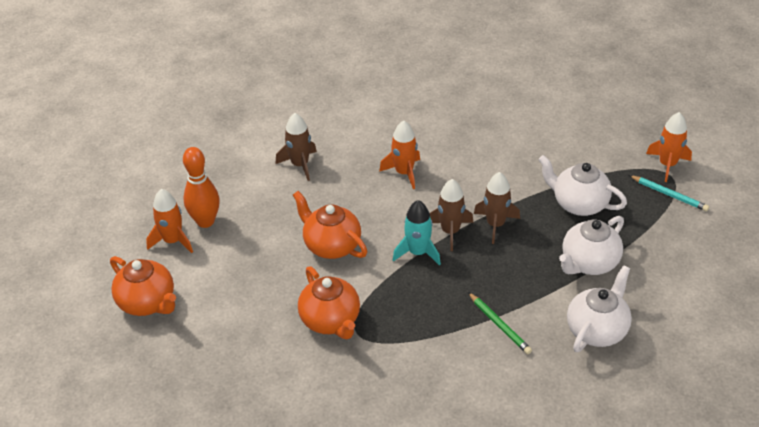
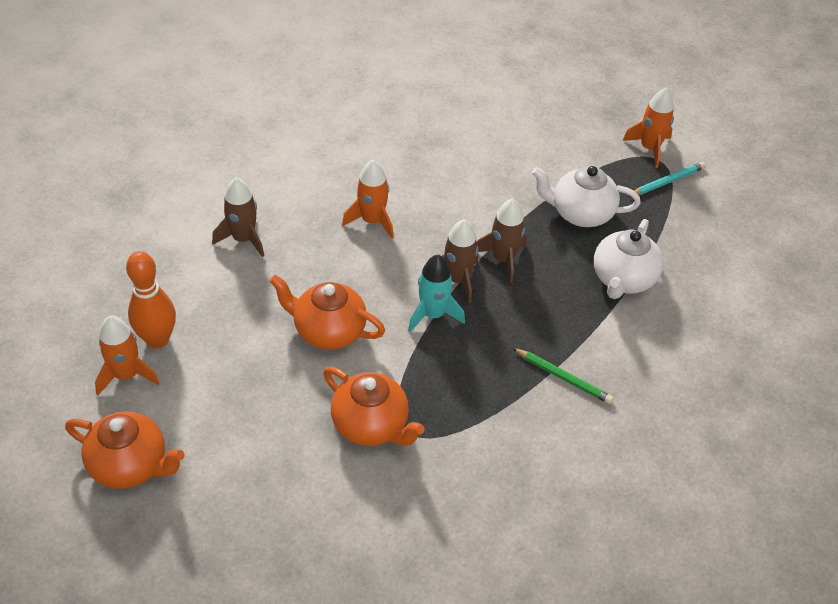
camera: 25 degrees left, 5 degrees up
(597, 330) = (667, 355): white teapot -> none
(669, 195) = (667, 182): turquoise pencil -> turquoise pencil turned 45 degrees counterclockwise

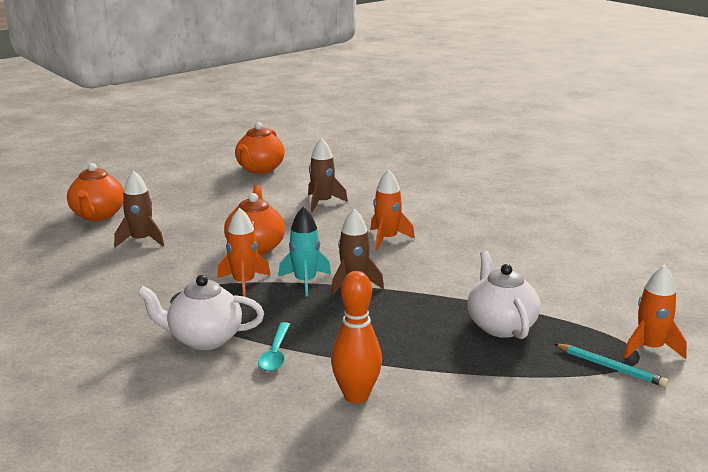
camera: 70 degrees right, 25 degrees down
(126, 375) = (171, 198): orange rocket -> orange rocket (244, 283)
(157, 339) = (208, 199): orange bowling pin -> orange bowling pin (356, 396)
(371, 425) = (171, 281): orange teapot -> orange teapot (260, 169)
(503, 259) = (398, 299): brown rocket -> brown rocket (141, 240)
(563, 378) = (275, 353): green pencil -> turquoise spoon
(623, 279) = (432, 364): white teapot -> white teapot (204, 339)

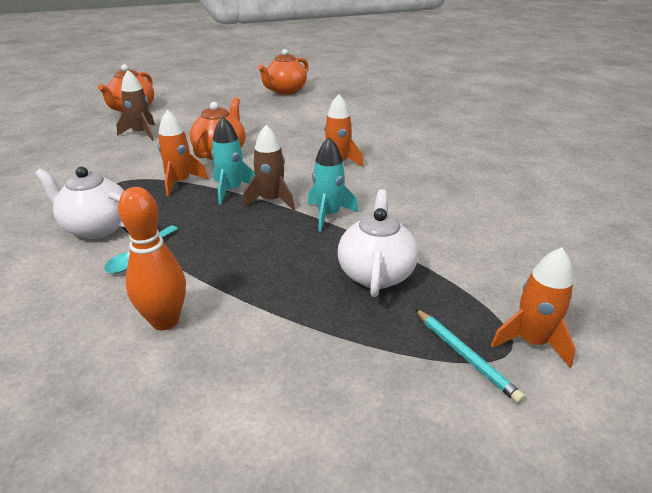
camera: 20 degrees right, 10 degrees up
(322, 202) = (310, 124): brown rocket -> none
(420, 287) = (328, 215): none -> turquoise rocket

